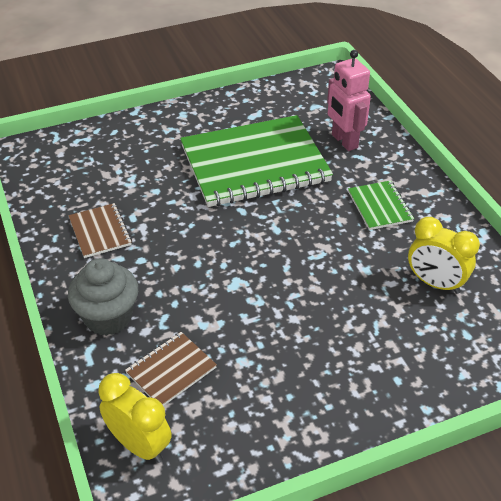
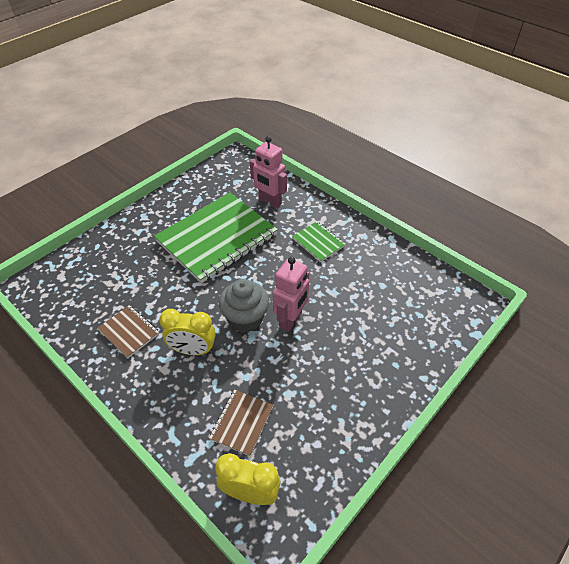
camera: 25 degrees left, 5 degrees up
(108, 317) = (172, 399): grey cupcake -> grey cupcake (245, 318)
(292, 283) = (291, 320): none -> pink robot
(435, 283) = (382, 285): yellow clock -> yellow clock (193, 350)

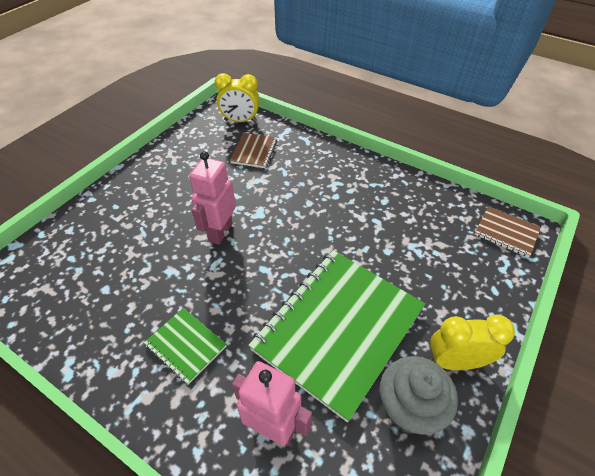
camera: 170 degrees right, 0 degrees up
(129, 332) = (383, 199): brown notebook -> brown notebook (506, 232)
(193, 350) = (313, 193): yellow clock -> yellow clock (455, 361)
(245, 318) = (270, 227): grey cupcake -> grey cupcake (409, 408)

